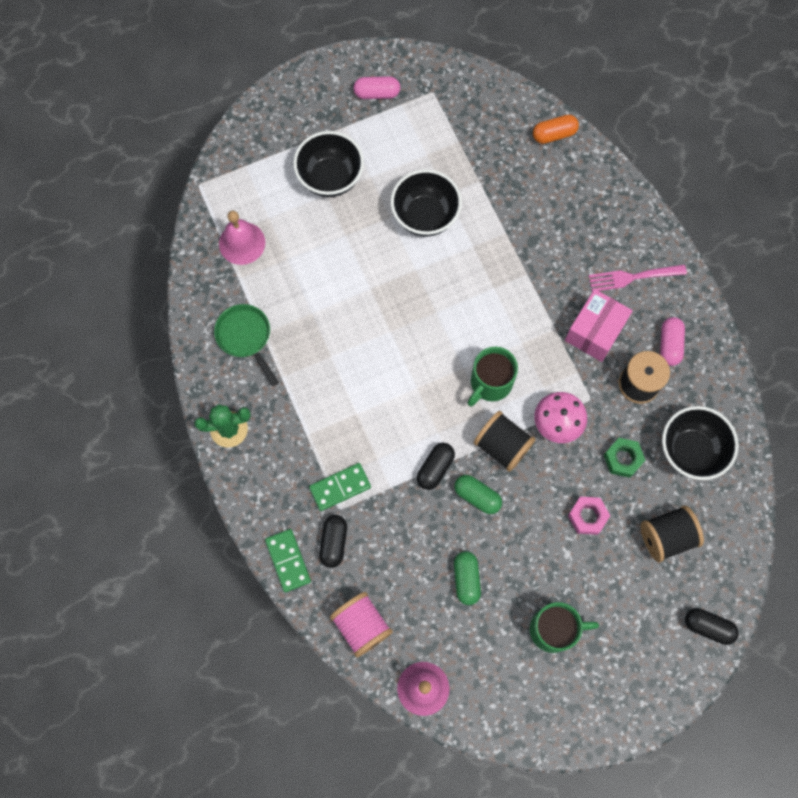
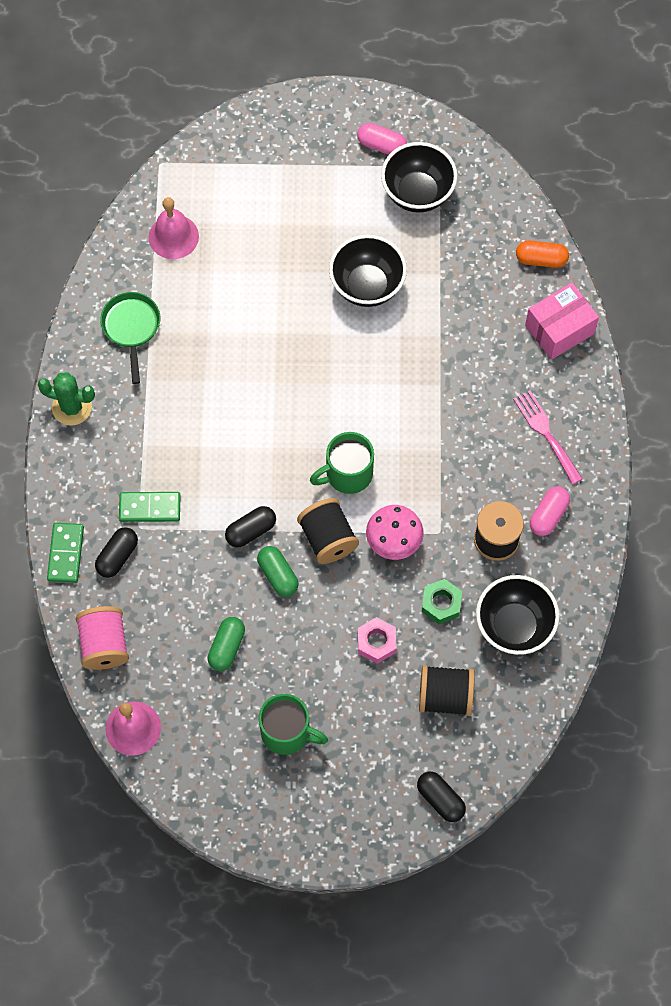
camera: 25 degrees right, 5 degrees down
(330, 178) = (292, 210): black bowl -> black bowl (417, 193)
(595, 331) = (479, 470): pink box -> pink box (559, 329)
(632, 277) = (546, 433): pink fork -> pink fork turned 45 degrees clockwise

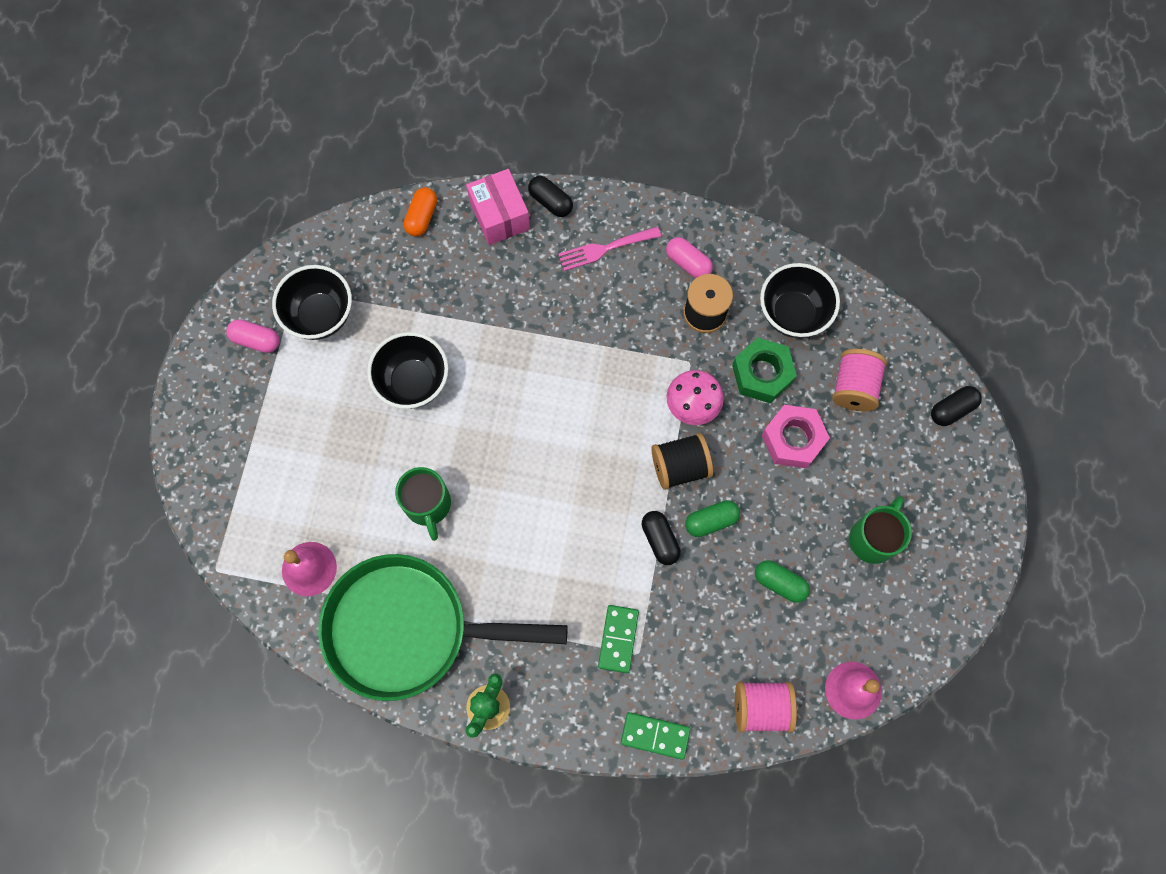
camera: 80 degrees left, 5 degrees up
(117, 556) = (666, 680): black capsule -> black capsule (550, 202)
(131, 328) = (408, 629): green pan -> green pan, size x2.20
(347, 474) = (614, 436): green mug -> green mug (428, 505)
(376, 642) = (793, 439): pink nut -> pink nut, size x1.50
(381, 145) = (256, 340): pink capsule -> pink capsule turned 75 degrees clockwise
(441, 604) = (762, 374): green nut -> green nut, size x1.50
(445, 696) = (854, 387): black spool -> pink spool

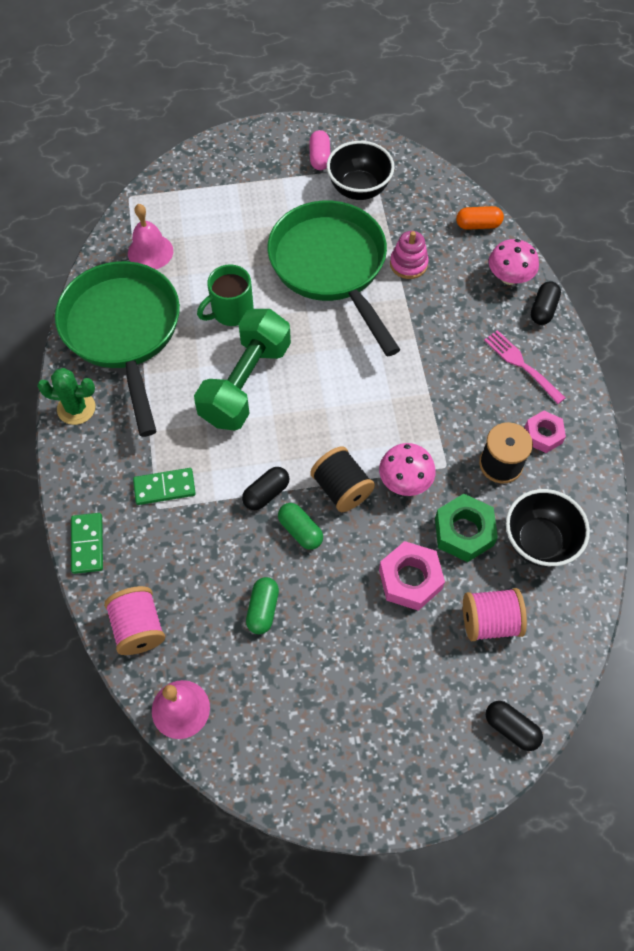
camera: 70 degrees right, 10 degrees down
(413, 382) = (331, 267): black bowl -> green pan
(442, 304) = (408, 264): none -> pink stacking toy
(499, 216) = (509, 277): pink box -> pink mushroom
(525, 519) = (245, 383): none -> green dumbbell
(688, 263) = (543, 435): pink capsule -> pink nut
(873, 538) = (340, 685): green mug -> none

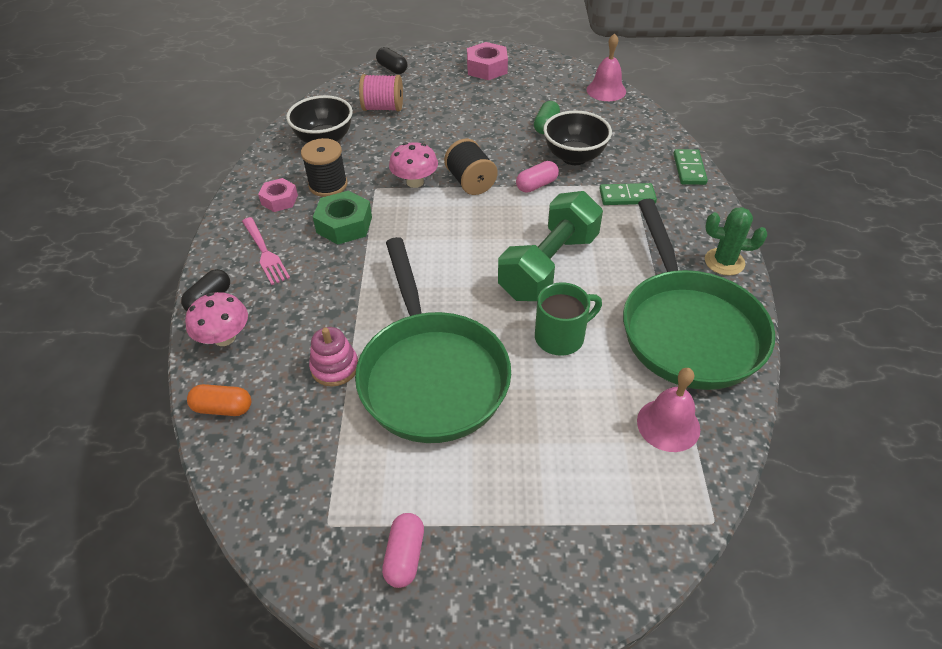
camera: 170 degrees left, 15 degrees down
(138, 627) = (639, 125): pink spool -> none
(266, 493) = (536, 185): black capsule -> pink capsule
(300, 530) = (511, 161): green capsule -> none
(359, 189) = (361, 486): black bowl -> black bowl (574, 157)
(410, 579) = (432, 130): pink nut -> pink nut (487, 68)
(464, 532) = (379, 150): green nut -> green nut (344, 225)

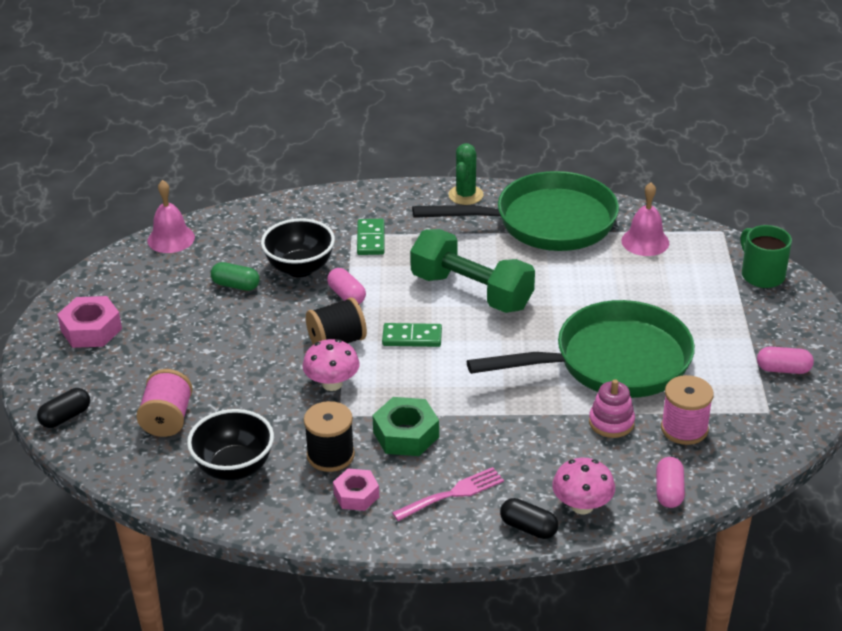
camera: 90 degrees left, 10 degrees down
(223, 408) = (669, 491): orange capsule -> pink capsule
(313, 431) = (684, 429): none -> pink spool
(561, 337) = (561, 288): green mug -> green mug (761, 275)
(689, 169) = (330, 198): green domino -> green domino (412, 337)

